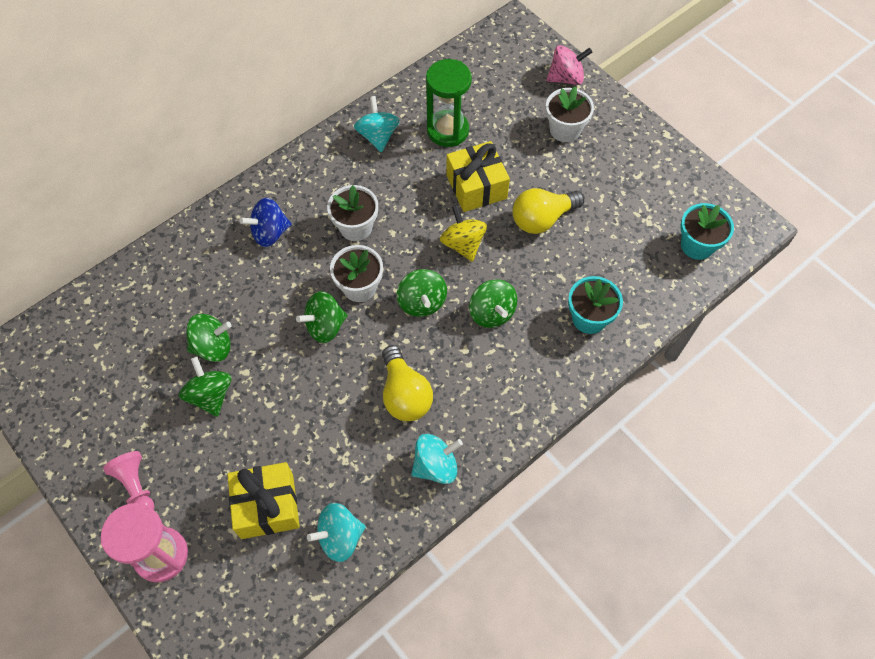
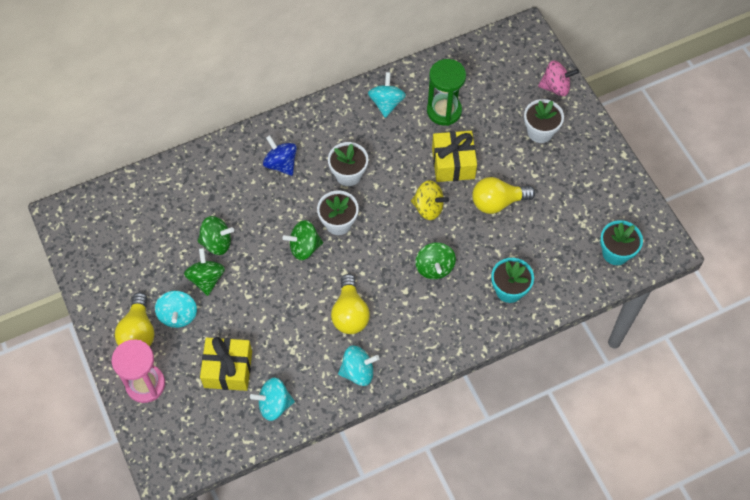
camera: 15 degrees right, 0 degrees up
(136, 487) = (138, 332): pink pawn -> yellow light bulb
(184, 451) = (178, 315): none -> turquoise spinning top
(270, 233) = (281, 164): blue spinning top -> blue spinning top turned 60 degrees clockwise
(422, 302) = (383, 246): green spinning top -> none
(463, 244) = (428, 208): yellow spinning top -> yellow spinning top turned 120 degrees clockwise

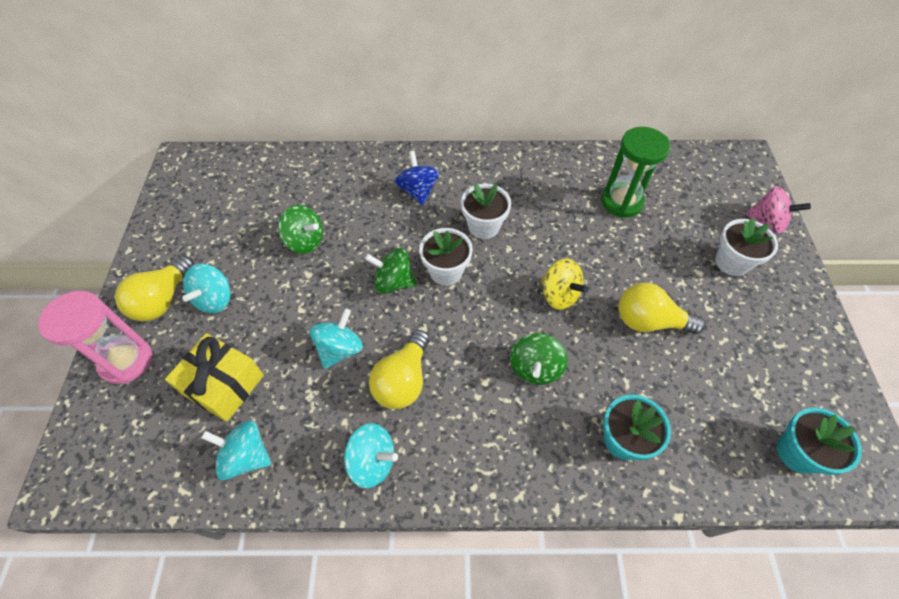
camera: 25 degrees right, 5 degrees down
(206, 279) = (270, 273): green spinning top -> none
(386, 103) = (560, 173): turquoise spinning top -> turquoise spinning top (340, 349)
(453, 163) = (610, 258): yellow gift -> none

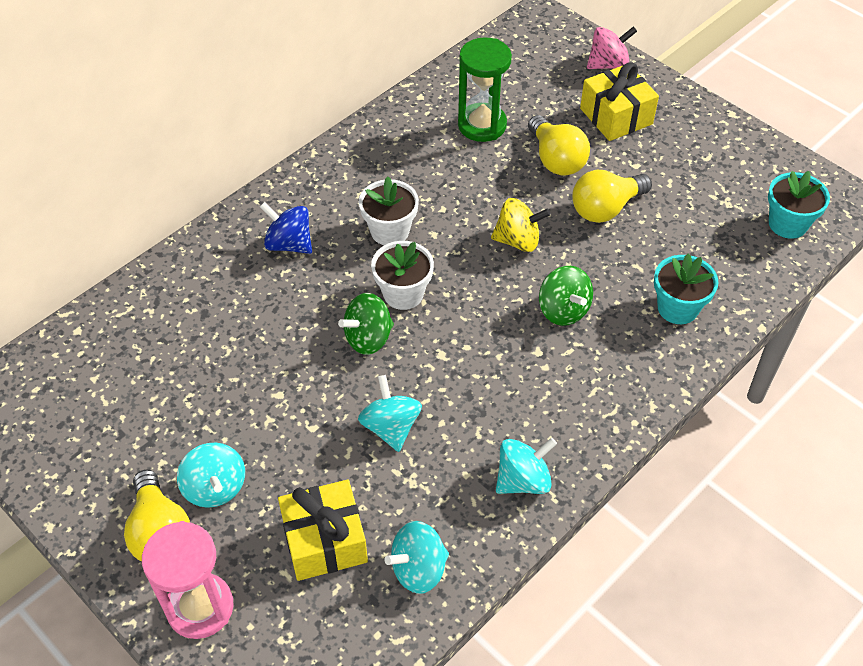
camera: 45 degrees left, 5 degrees down
(305, 241) = (236, 370): green spinning top -> none
(403, 380) = (474, 405): yellow light bulb -> yellow light bulb (556, 159)
(732, 262) = (616, 116): white flower pot -> yellow gift

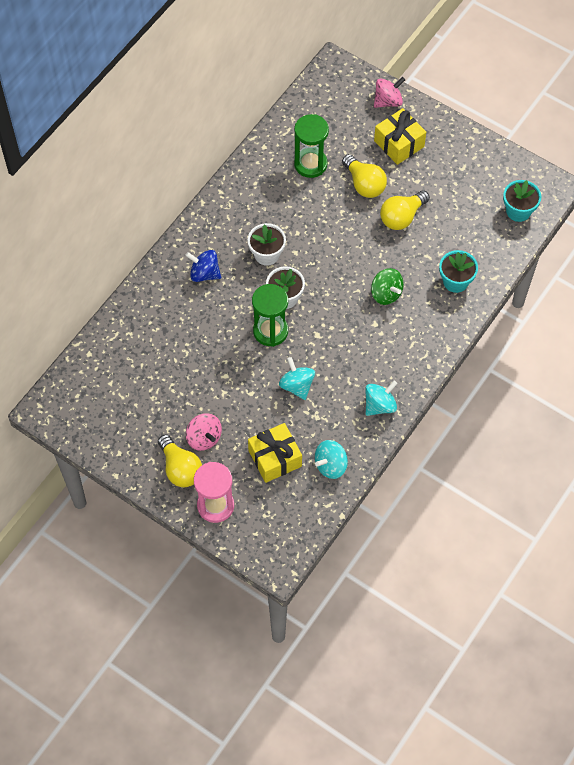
camera: 10 degrees left, 10 degrees up
(215, 488) = (204, 438): turquoise spinning top -> pink spinning top
(368, 338) = (270, 331): green spinning top -> green hourglass
(518, 240) = (350, 249): yellow spinning top -> none

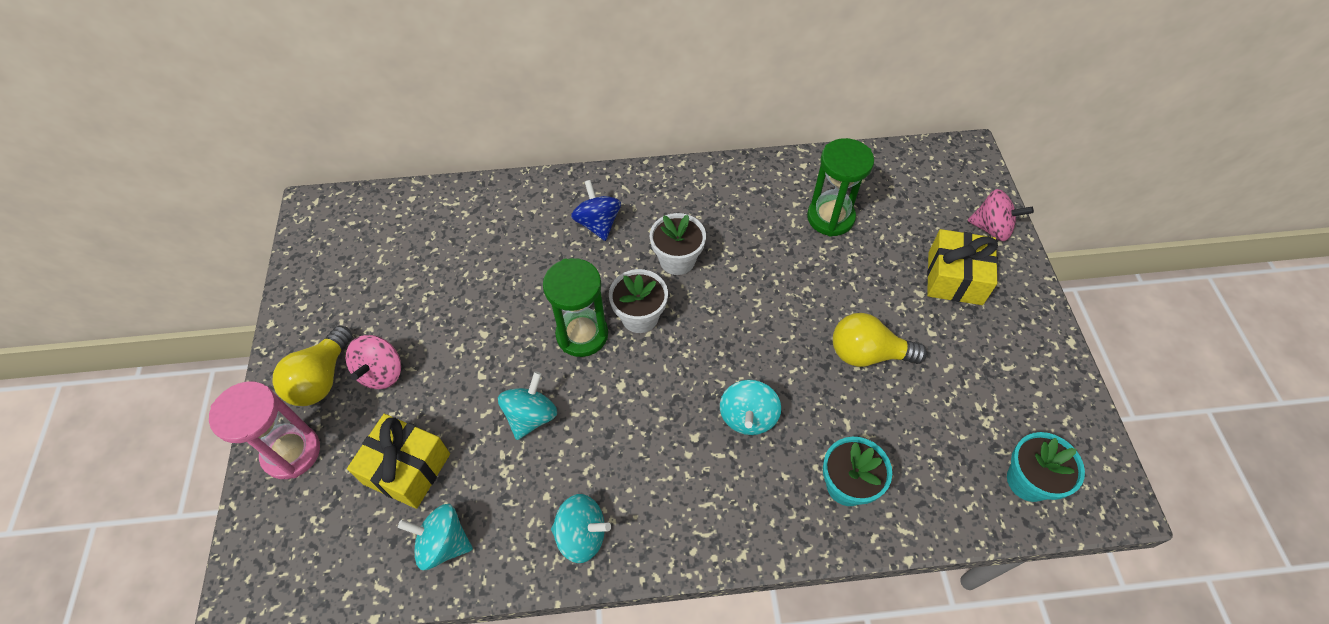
camera: 50 degrees right, 5 degrees down
(364, 184) = (865, 284): yellow light bulb -> none
(386, 294) = (748, 417): green spinning top -> turquoise spinning top

